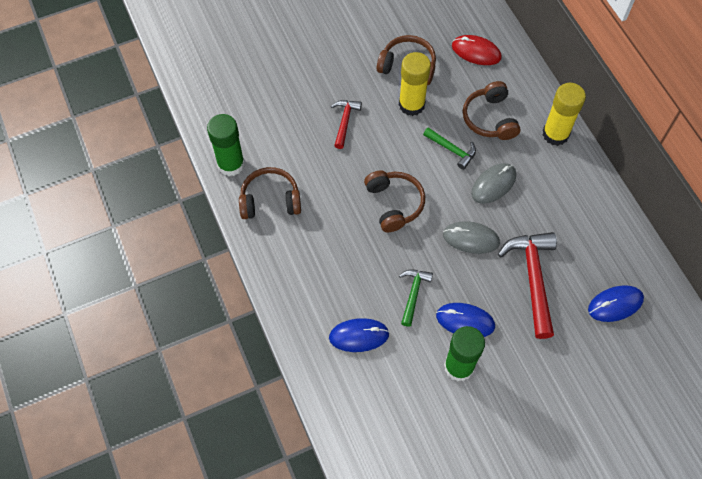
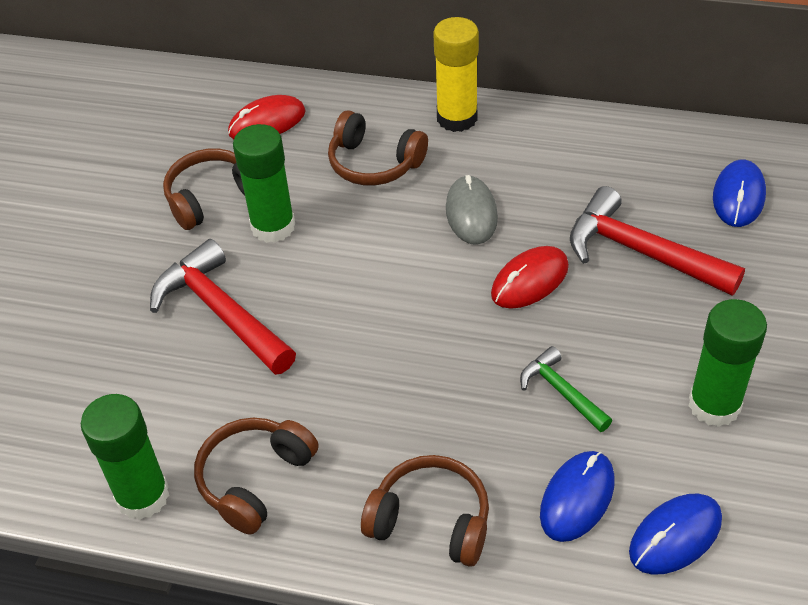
camera: 50 degrees left, 15 degrees down
(345, 121) = (221, 312): red hammer -> red hammer, size x1.82
(394, 204) = (403, 332): brown headphones -> brown headphones (431, 521)
(411, 105) = (273, 226): yellow glue stick -> green glue stick
(452, 150) = (381, 225): green hammer -> none
(465, 321) = (649, 357): blue mouse -> blue mouse (675, 536)
(471, 238) = (530, 280): grey mouse -> red mouse

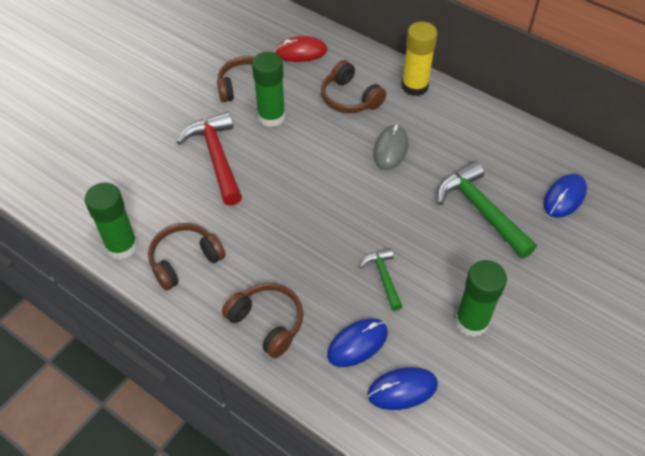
camera: 20 degrees right, 5 degrees up
(530, 280) = (402, 203): red mouse -> none
(641, 252) = (481, 210): red hammer -> green hammer

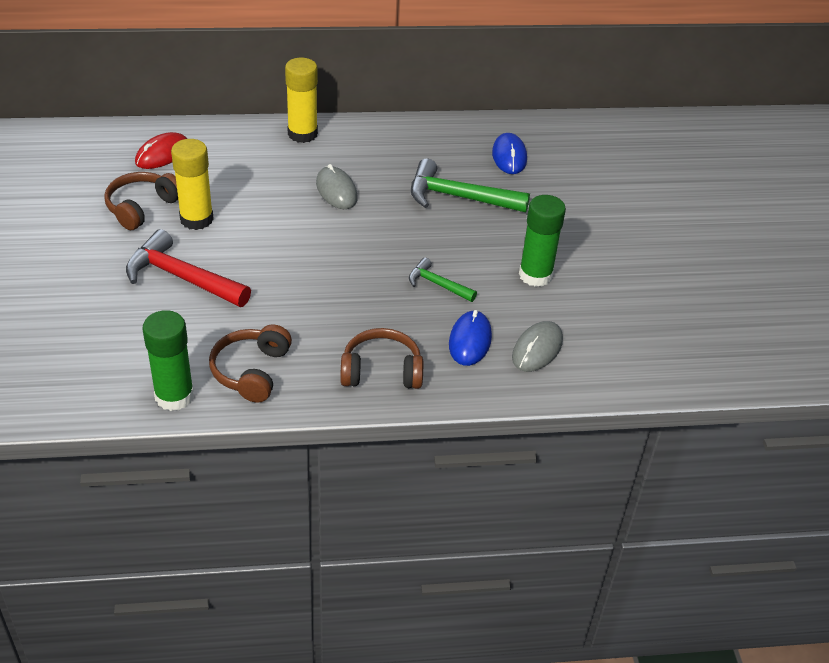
camera: 45 degrees left, 10 degrees down
(271, 116) = (196, 219): green glue stick -> yellow glue stick
(350, 98) = (254, 169): brown headphones -> none
(402, 389) = (537, 349): blue mouse -> grey mouse

